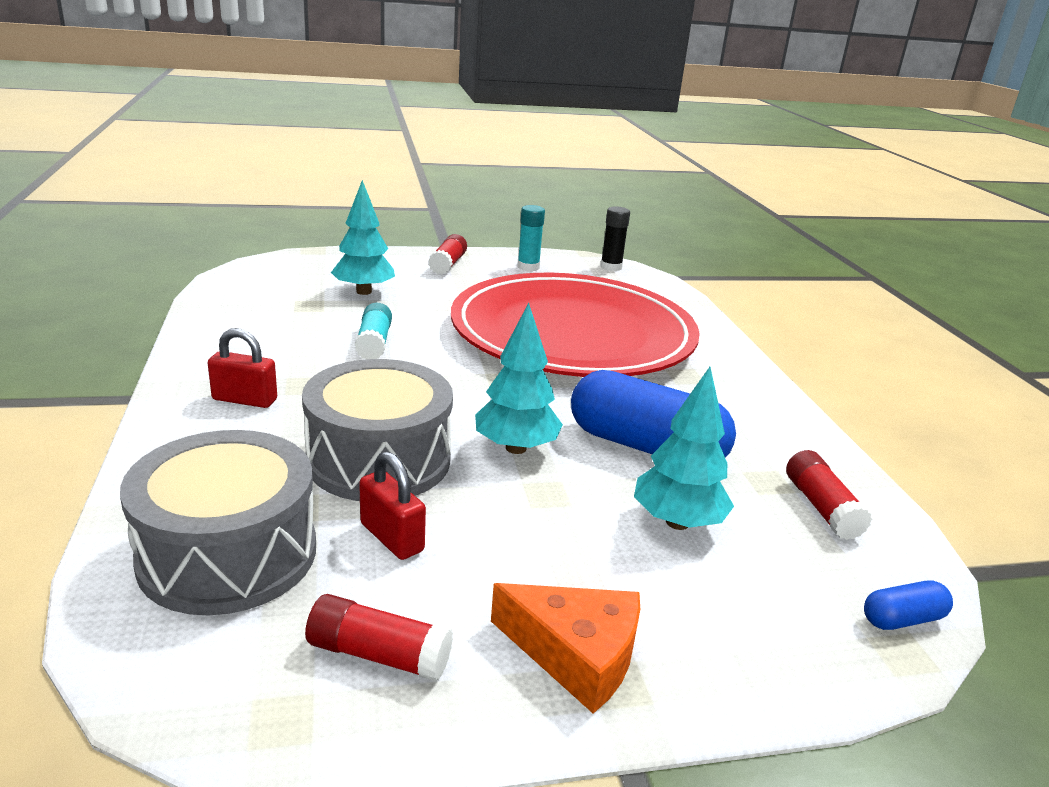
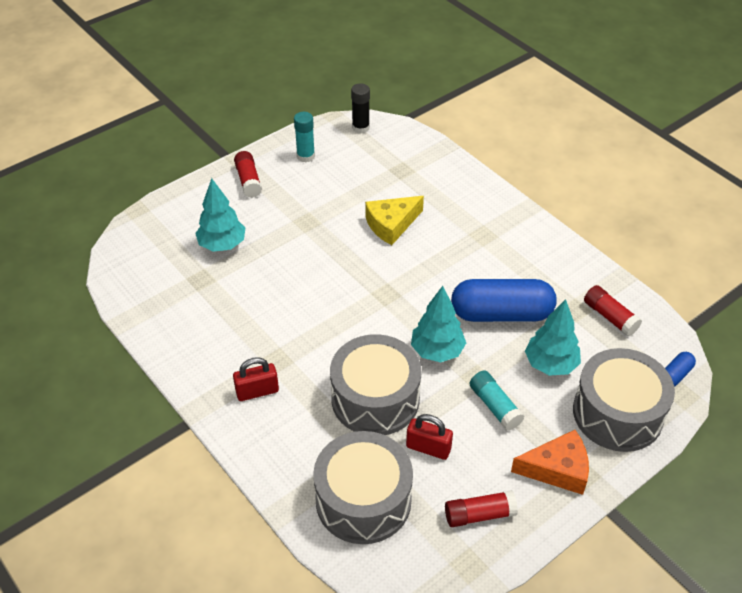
camera: 25 degrees left, 20 degrees up
(374, 343) = (281, 298): turquoise glue stick -> turquoise glue stick (495, 406)
(572, 334) = (391, 224): red plate -> yellow cheese
(752, 626) = (617, 413): none -> grey drum

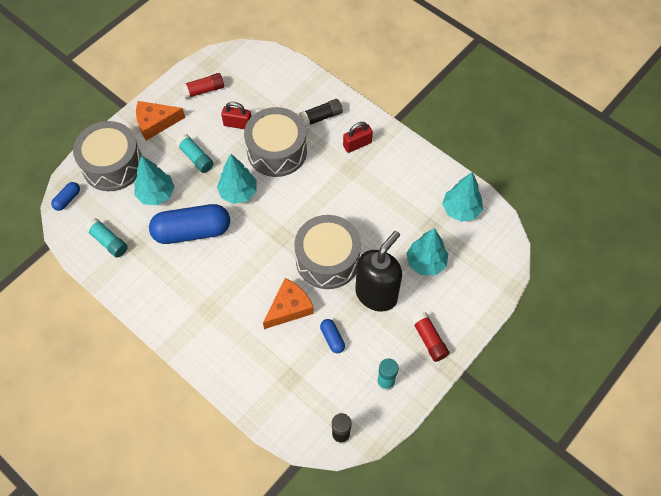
camera: 170 degrees right, 15 degrees up
(154, 291) = (461, 210): none -> turquoise tree
(290, 224) = (376, 294): none -> black soap dispenser
(298, 440) = (321, 117): none -> black glue stick
(350, 194) = (332, 338): none -> blue capsule
(363, 500) = (273, 88): grey drum -> grey drum (327, 259)
(391, 224) = (289, 308): yellow cheese -> orange cheese
(610, 317) = (108, 241): red glue stick -> turquoise glue stick

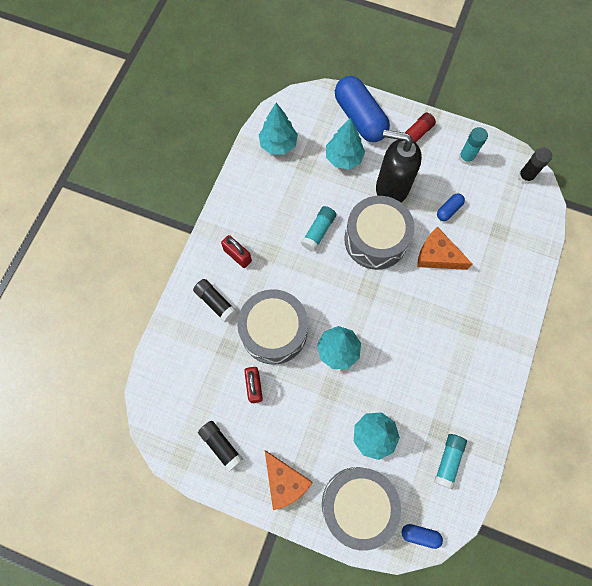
camera: 110 degrees left, 10 degrees up
(192, 231) = (400, 378): blue capsule -> blue capsule (360, 118)
(196, 158) = (313, 413): turquoise glue stick -> turquoise glue stick (318, 231)
(204, 90) = (221, 445): red glue stick -> black glue stick

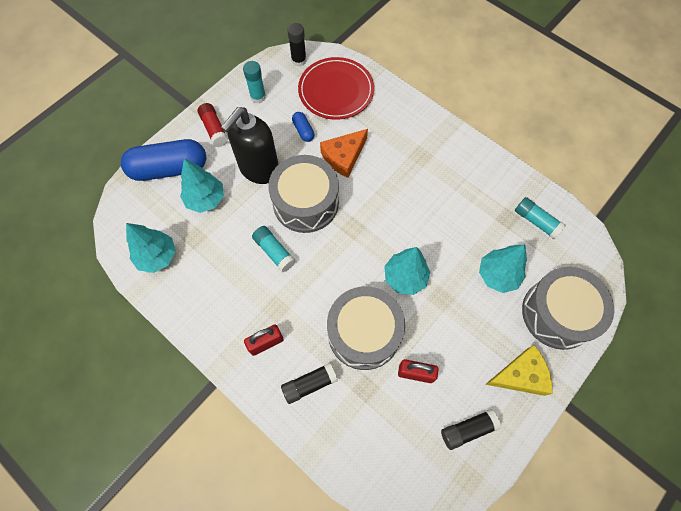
camera: 70 degrees left, 5 degrees down
(284, 481) = (520, 375): orange cheese -> yellow cheese
(420, 535) = (596, 269): blue capsule -> none
(507, 222) = (336, 91): none -> red plate

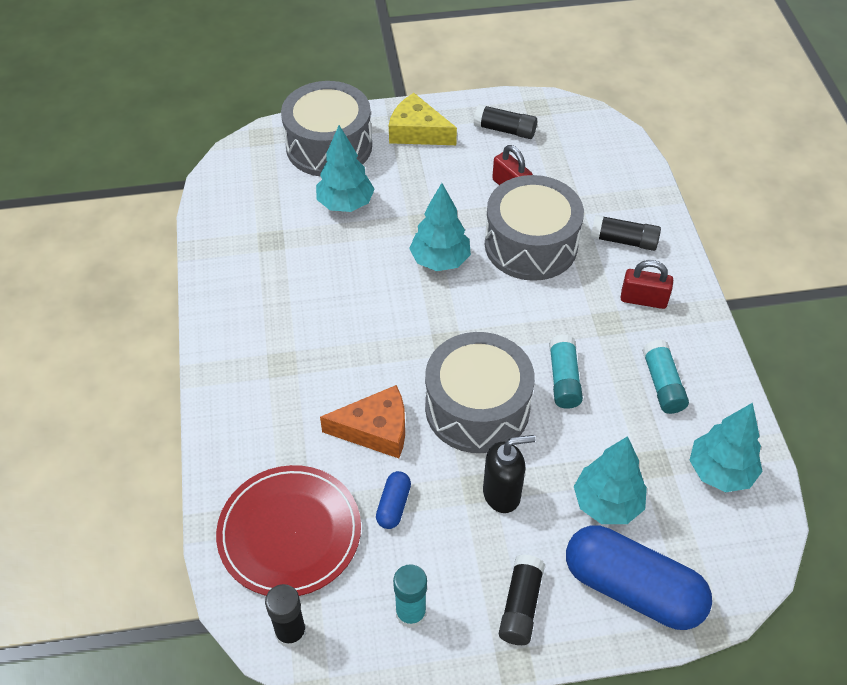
camera: 140 degrees left, 15 degrees down
(214, 129) = (520, 606): red glue stick -> black glue stick
(259, 169) = (502, 494): black soap dispenser -> black soap dispenser, size x0.61
(536, 221) = (247, 219): turquoise glue stick -> turquoise glue stick (662, 384)

